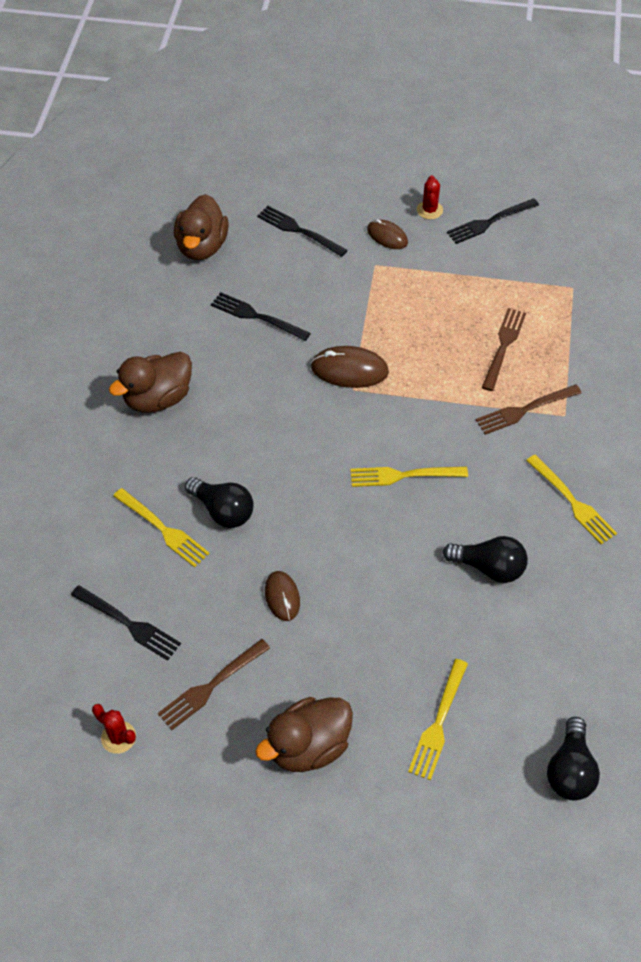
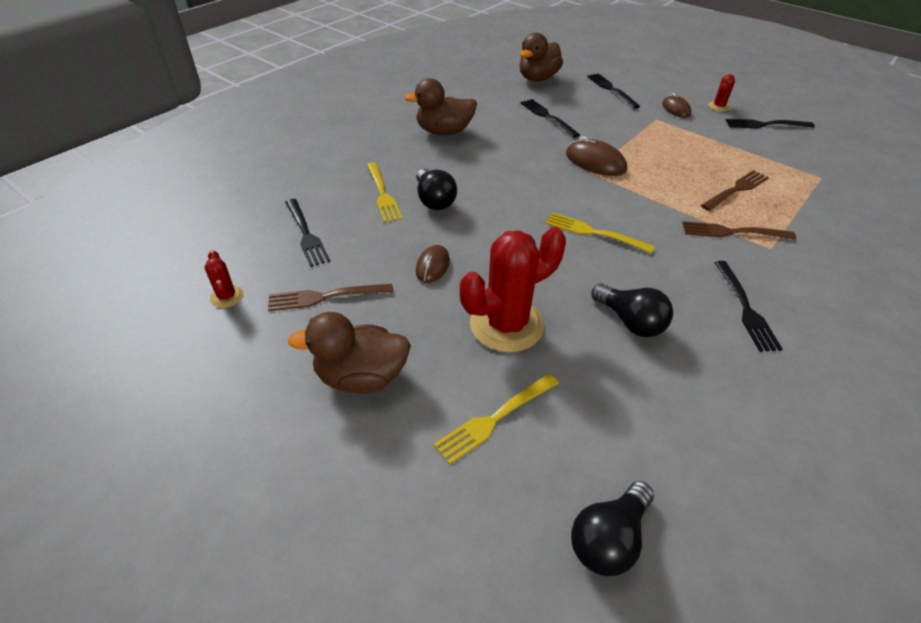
camera: 30 degrees right, 10 degrees down
(391, 627) = (506, 324): none -> red cactus
(572, 502) = (745, 308): yellow fork -> black fork

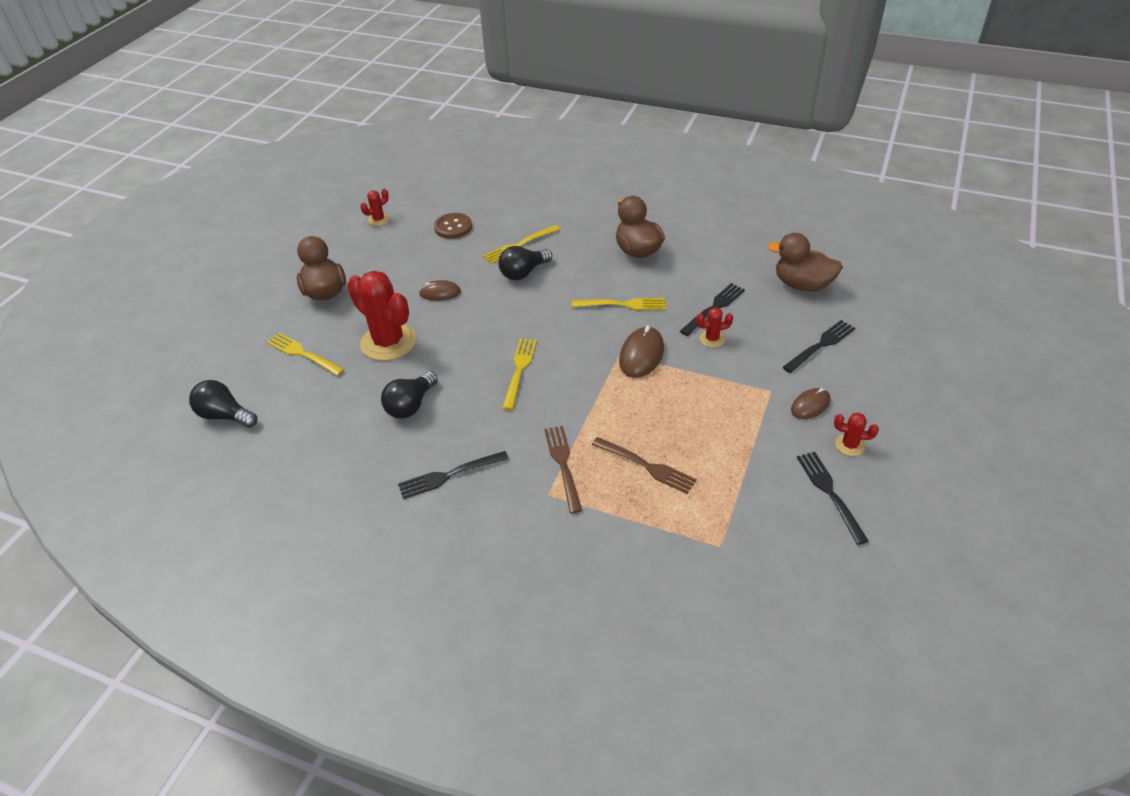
camera: 75 degrees right, 0 degrees up
(306, 234) = (453, 227): black fork -> brown button
(325, 297) = (391, 256): brown fork -> none
(520, 156) = (622, 304): none -> yellow fork
(587, 127) = (712, 339): none -> red cactus

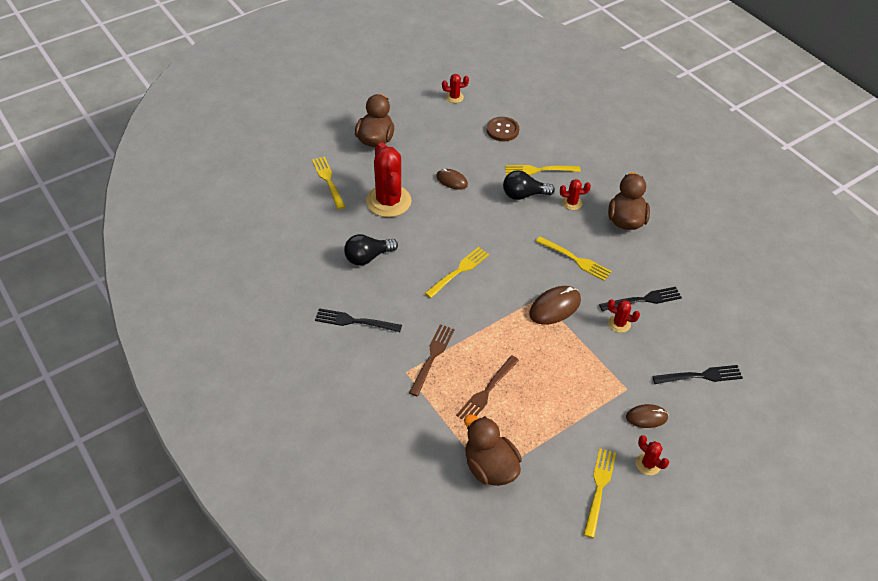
camera: 30 degrees right, 5 degrees up
(225, 415) = (252, 201): black light bulb -> none
(575, 259) = (572, 203): none -> red cactus
(646, 466) = (487, 391): brown fork -> brown fork turned 60 degrees clockwise
(802, 285) = (733, 319): brown duck -> brown duck (490, 467)
(830, 493) = (599, 488): black fork -> yellow fork

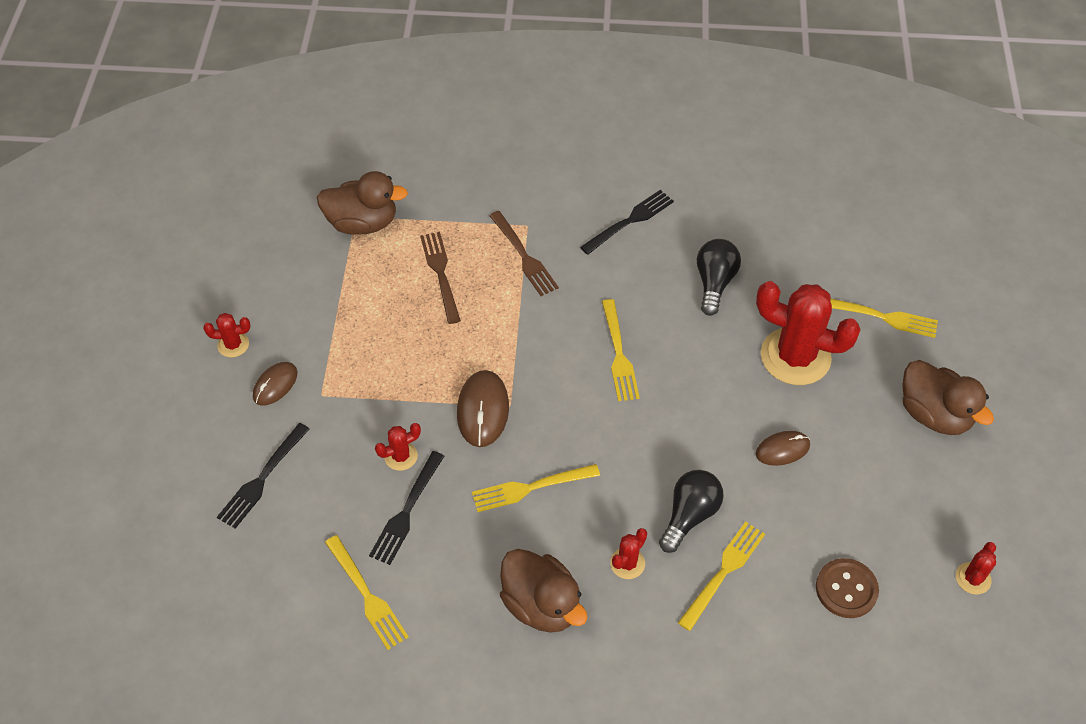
camera: 130 degrees right, 5 degrees up
(599, 488) = (255, 287): yellow fork -> yellow fork (367, 595)

